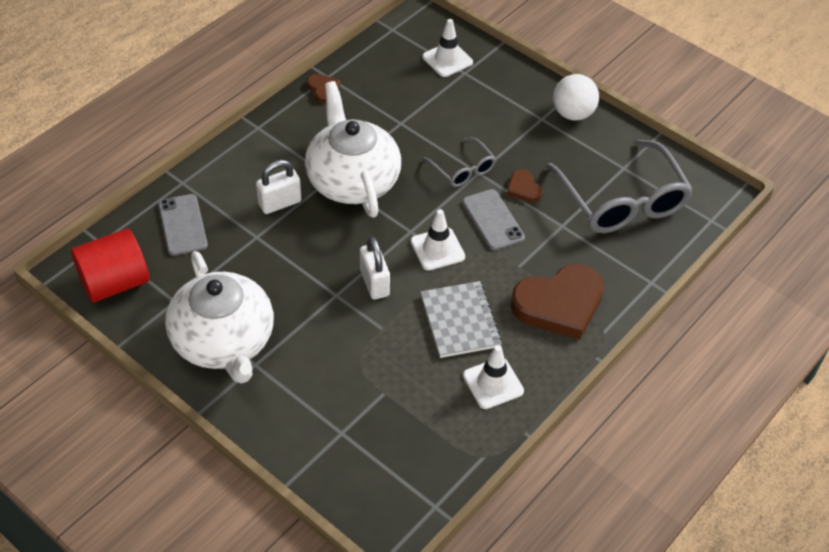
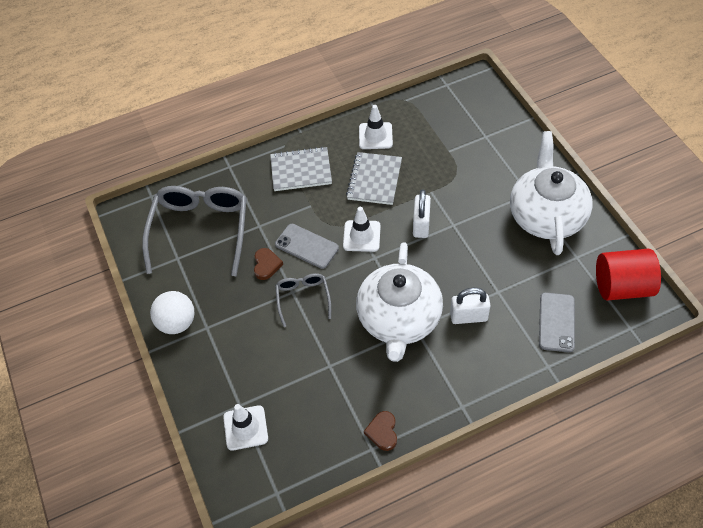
camera: 150 degrees left, 5 degrees up
(493, 220) = (306, 246): grey phone -> grey phone turned 60 degrees counterclockwise
(559, 304) = (301, 170): brown heart -> grey notebook

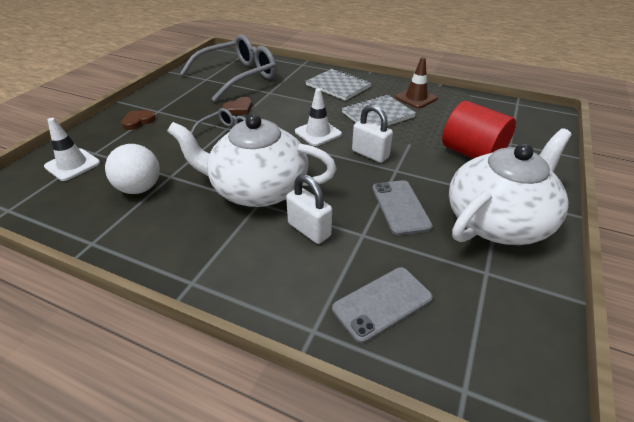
camera: 45 degrees right, 15 degrees down
(177, 323) = (151, 100): white ball -> white ball (140, 188)
(306, 246) = (276, 116): grey phone -> grey phone (400, 207)
(375, 136) = (416, 98): white traffic cone -> brown traffic cone
(382, 432) = (117, 240): brown heart -> brown heart (138, 121)
(399, 319) = (258, 189): white teapot -> white teapot turned 45 degrees clockwise
(421, 225) = (370, 154): white padlock -> white padlock turned 75 degrees clockwise
(622, 287) = (510, 341): red cylinder -> red cylinder (472, 153)

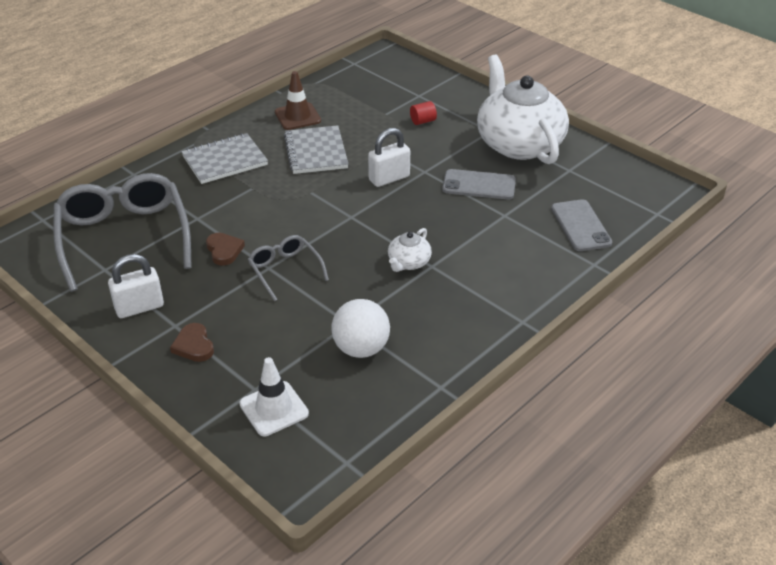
camera: 70 degrees left, 0 degrees up
(258, 189) = (408, 262): white teapot -> white teapot, size x0.42
(309, 229) = (485, 242): white padlock -> white padlock (139, 307)
(318, 133) = (326, 201): white traffic cone -> none
(472, 153) = (423, 121): red cylinder -> red cylinder, size x0.41

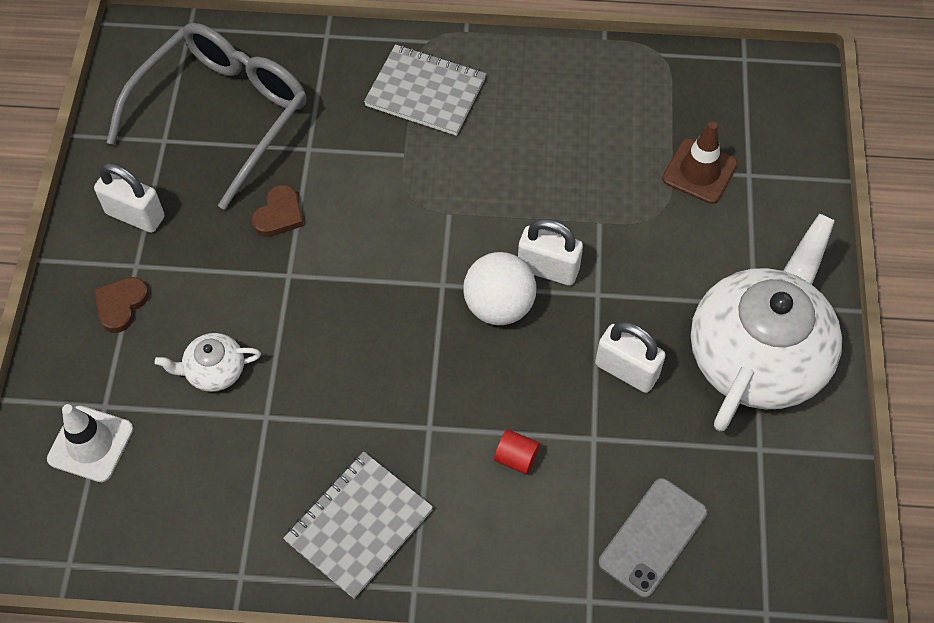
camera: 50 degrees right, 20 degrees up
(285, 270) = (297, 293): grey glasses -> none
(297, 116) = (574, 91): brown traffic cone -> brown traffic cone (699, 171)
(315, 152) = (525, 161): grey notebook -> grey notebook (359, 525)
(361, 348) = (237, 457): white ball -> white ball (499, 306)
(408, 262) = (414, 400): white teapot -> white teapot (214, 370)
(423, 121) = (697, 219): red cylinder -> red cylinder (516, 458)
(479, 185) = (626, 370): grey phone -> white padlock

